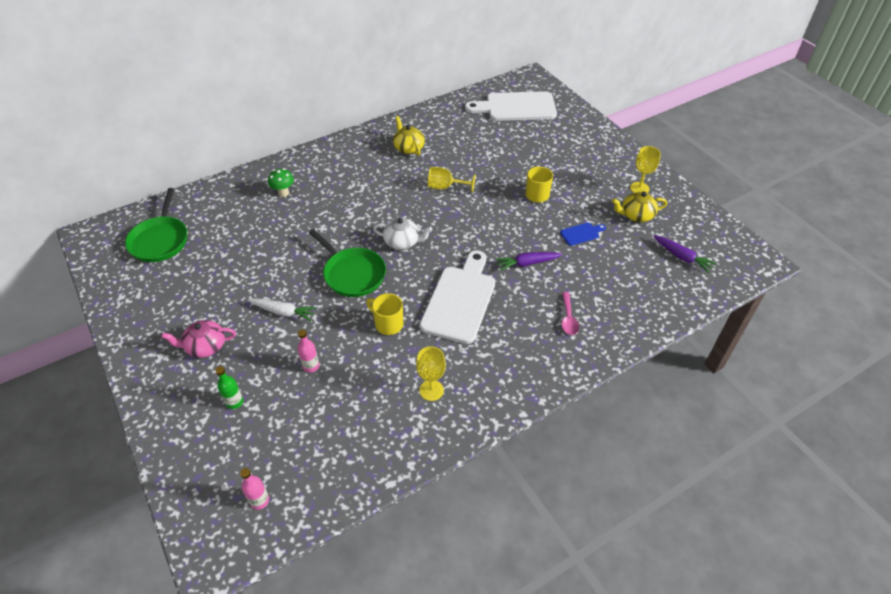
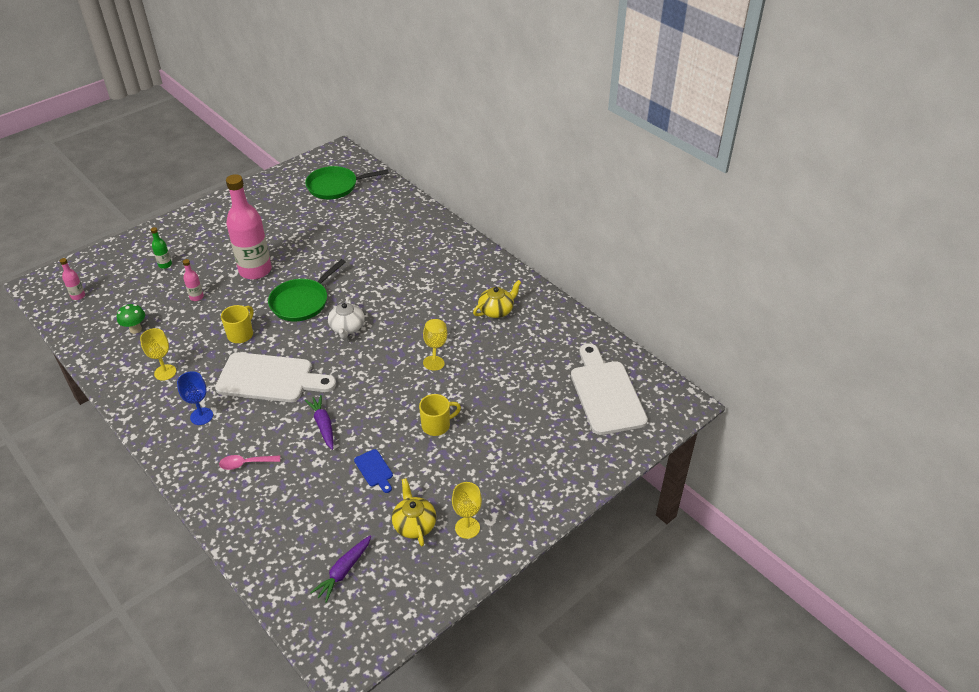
camera: 80 degrees right, 5 degrees down
(205, 346) = (220, 237): pink teapot -> none
(283, 193) = (406, 239): green mushroom -> green mushroom (135, 329)
(284, 312) = (255, 270): white carrot -> pink bottle
(503, 354) = (201, 416): none -> blue goblet

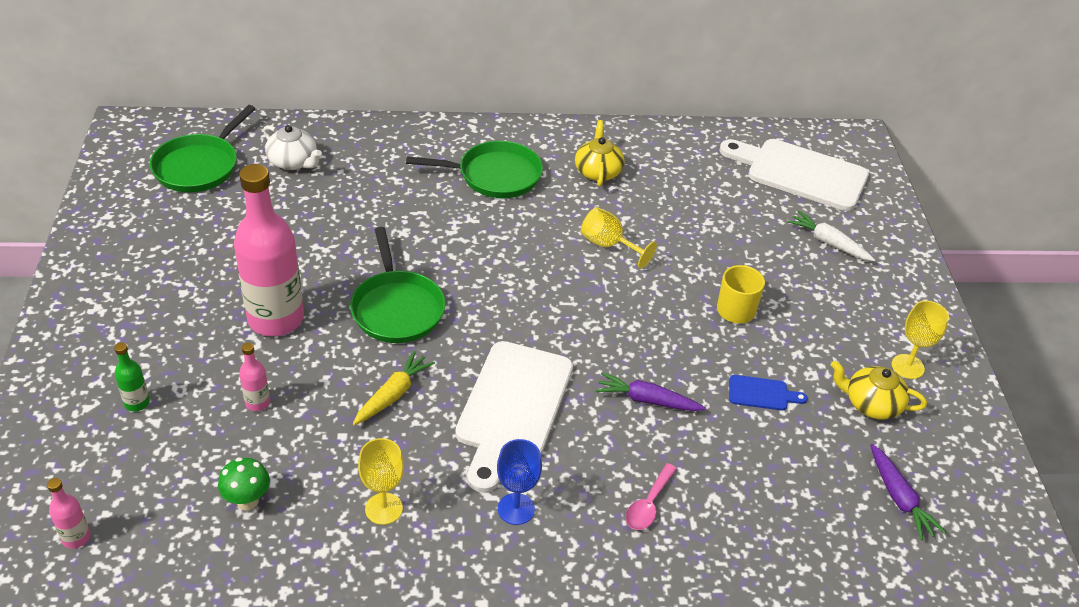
camera: 55 degrees left, 0 degrees up
(241, 334) = (393, 394): yellow mug -> yellow carrot
(270, 378) = (512, 407): white cutting board -> white cutting board turned 150 degrees clockwise
(347, 328) = (494, 295): white teapot -> white teapot (293, 162)
(444, 276) = (494, 175): none -> green pan
(549, 438) = (828, 242): none -> white carrot

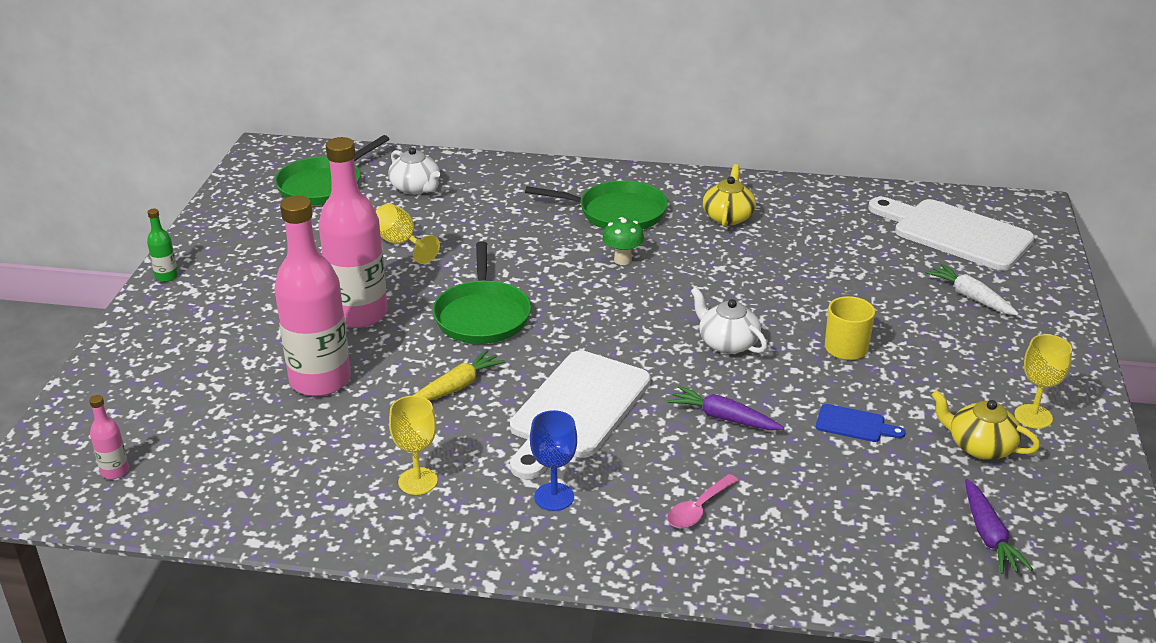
camera: 15 degrees right, 10 degrees down
(137, 403) = (205, 369): green bottle -> green bottle (166, 276)
(247, 501) = (285, 460): green mushroom -> green mushroom (622, 260)
(257, 402) = (320, 380): pink bottle -> pink bottle, size x2.42
(608, 245) = (721, 280): yellow goblet -> yellow goblet (401, 244)
(630, 315) = (727, 343): none -> white teapot

